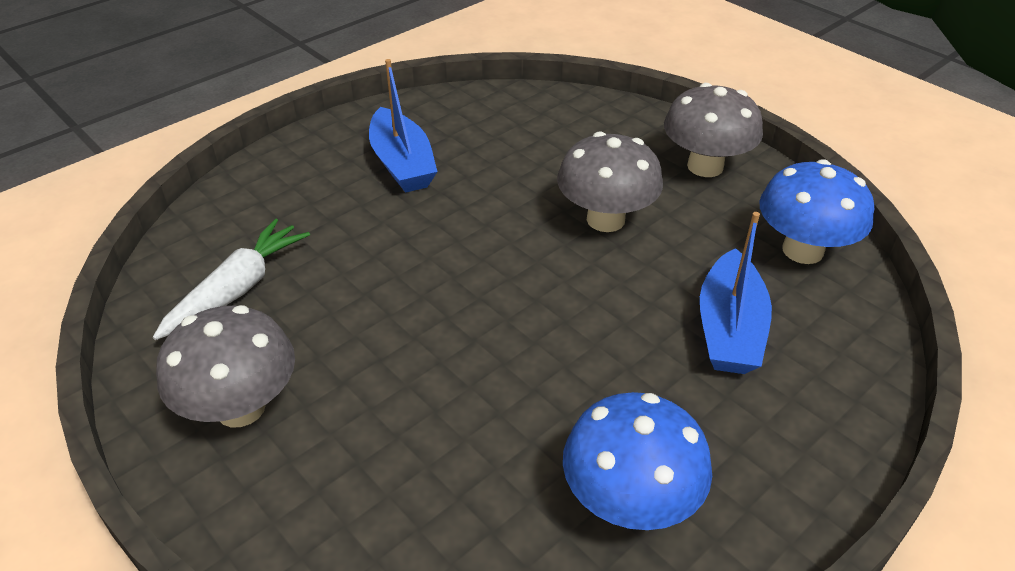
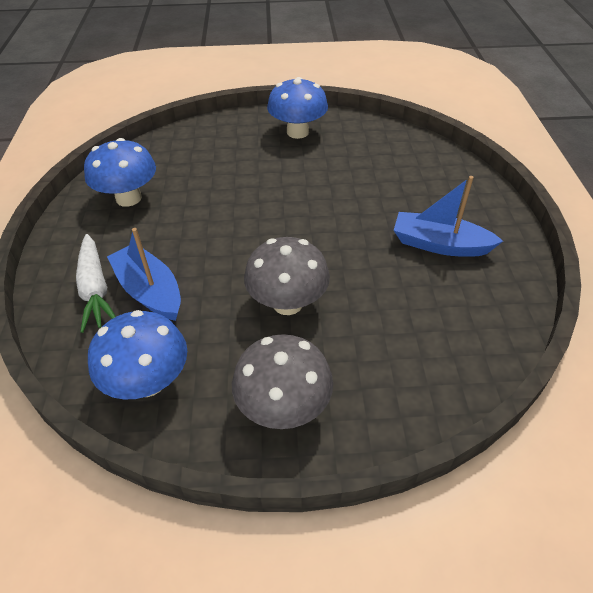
camera: 130 degrees right, 5 degrees up
(238, 289) = (374, 151): white carrot -> white carrot (95, 289)
(241, 407) = (297, 132): grey mushroom -> blue mushroom

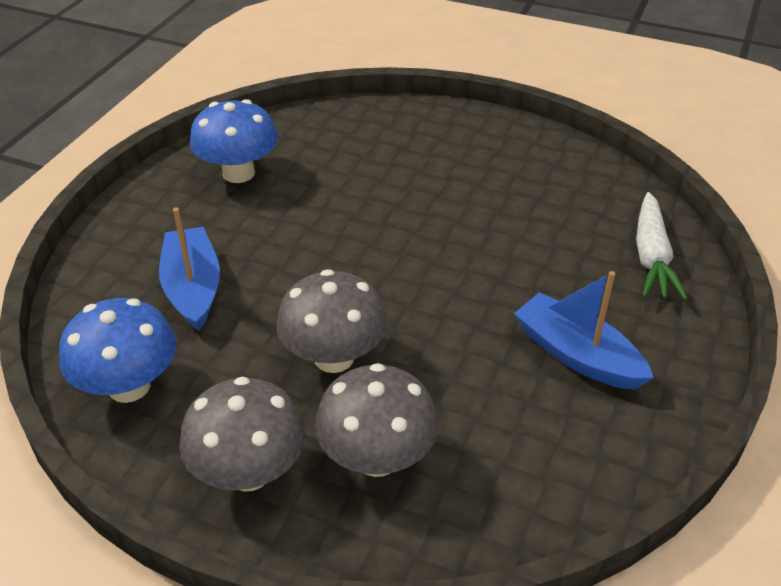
camera: 25 degrees right, 5 degrees down
(95, 289) = (140, 266): white carrot -> white carrot (651, 256)
(297, 132) = (494, 149): blue mushroom -> none
(364, 360) = (377, 458): none -> grey mushroom

